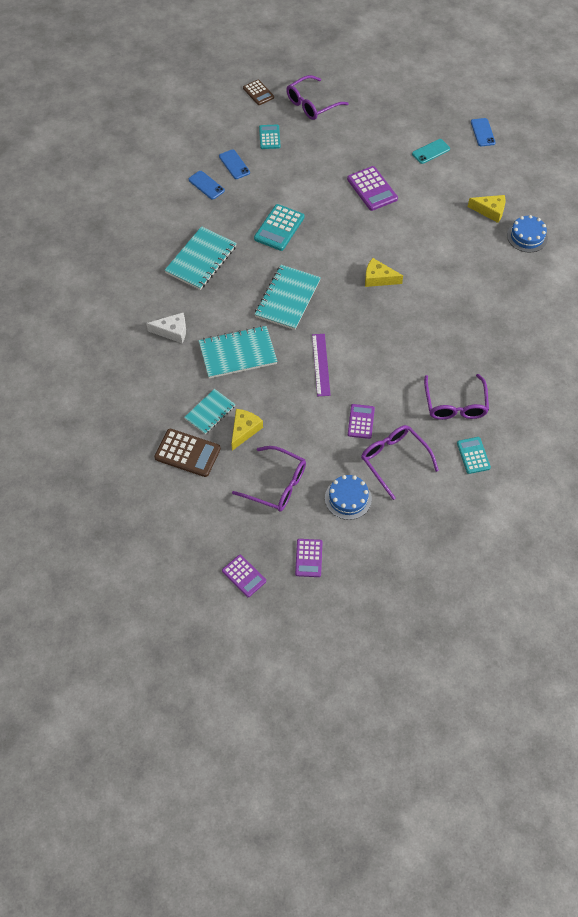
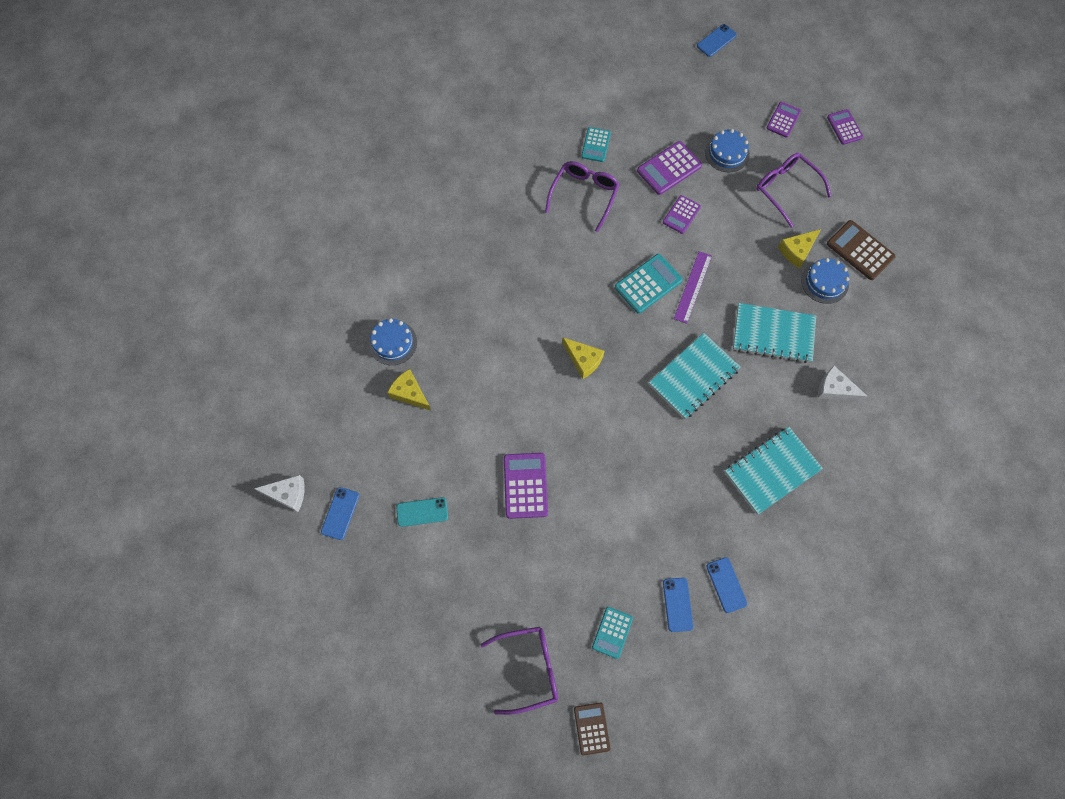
camera: 155 degrees left, 10 degrees up
(210, 412) = (824, 282): turquoise notebook -> blue cake
(279, 228) = (662, 476): turquoise calculator -> turquoise calculator (648, 284)
(394, 460) = (669, 168): purple glasses -> purple calculator
(419, 625) = (716, 40): none -> blue phone
(524, 129) = (288, 494): none -> white cheese

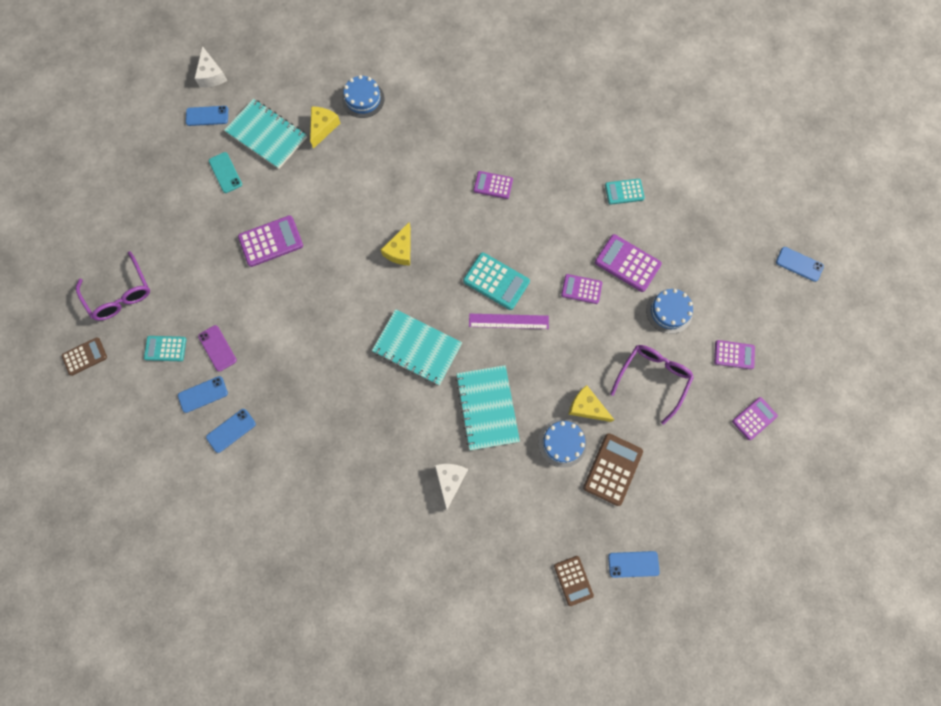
camera: 70 degrees right, 5 degrees up
(544, 252) = (493, 185): none -> purple calculator
(584, 195) = (566, 199): purple glasses -> none
(630, 575) = (217, 348): none -> purple phone
(772, 471) = (348, 442): turquoise notebook -> turquoise notebook (267, 135)
(947, 264) = (633, 564): none -> blue phone
(951, 316) = (573, 580): none -> brown calculator

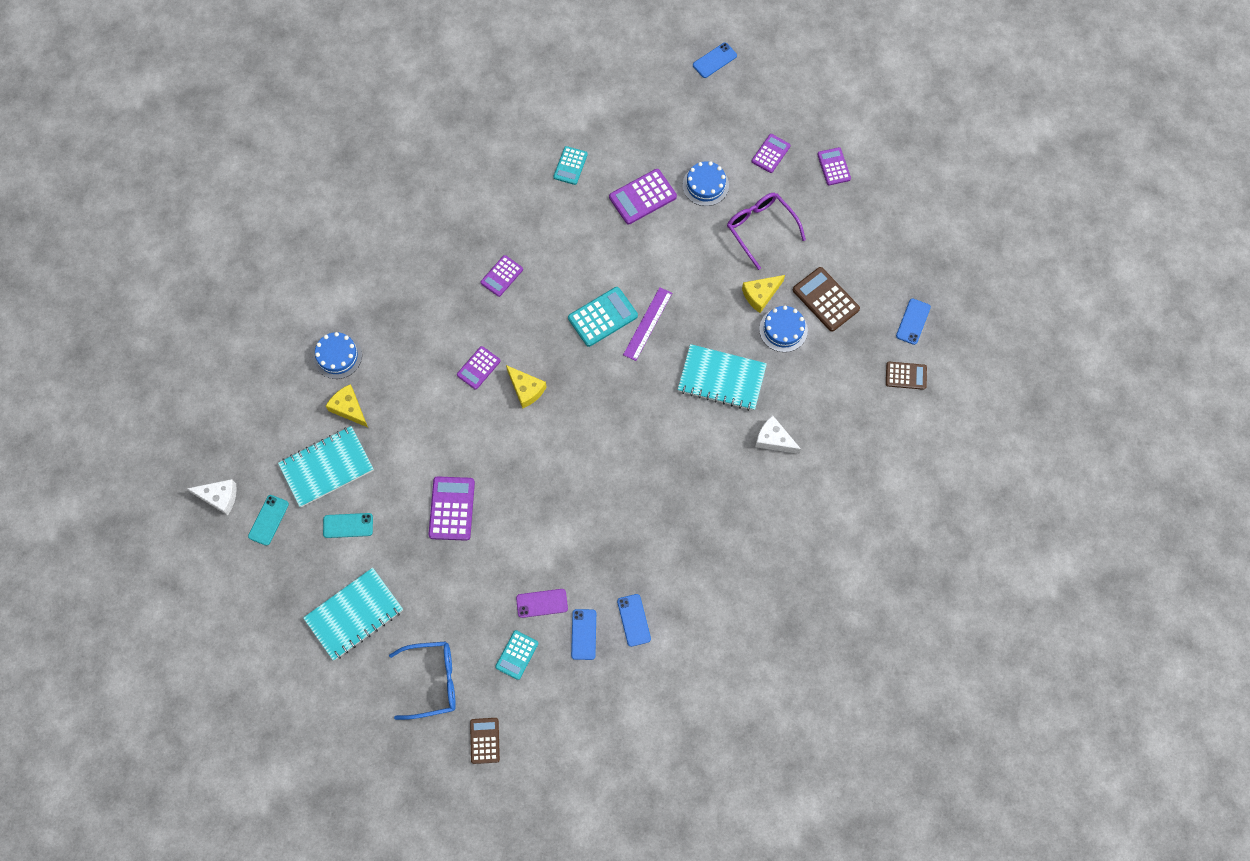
camera: 65 degrees left, 5 degrees down
(120, 294) = (432, 681): purple glasses -> blue glasses
(207, 116) = (268, 520): blue phone -> turquoise phone
(417, 348) = (634, 415): turquoise notebook -> turquoise notebook (354, 614)
(581, 289) = (648, 247): purple calculator -> purple calculator (478, 368)

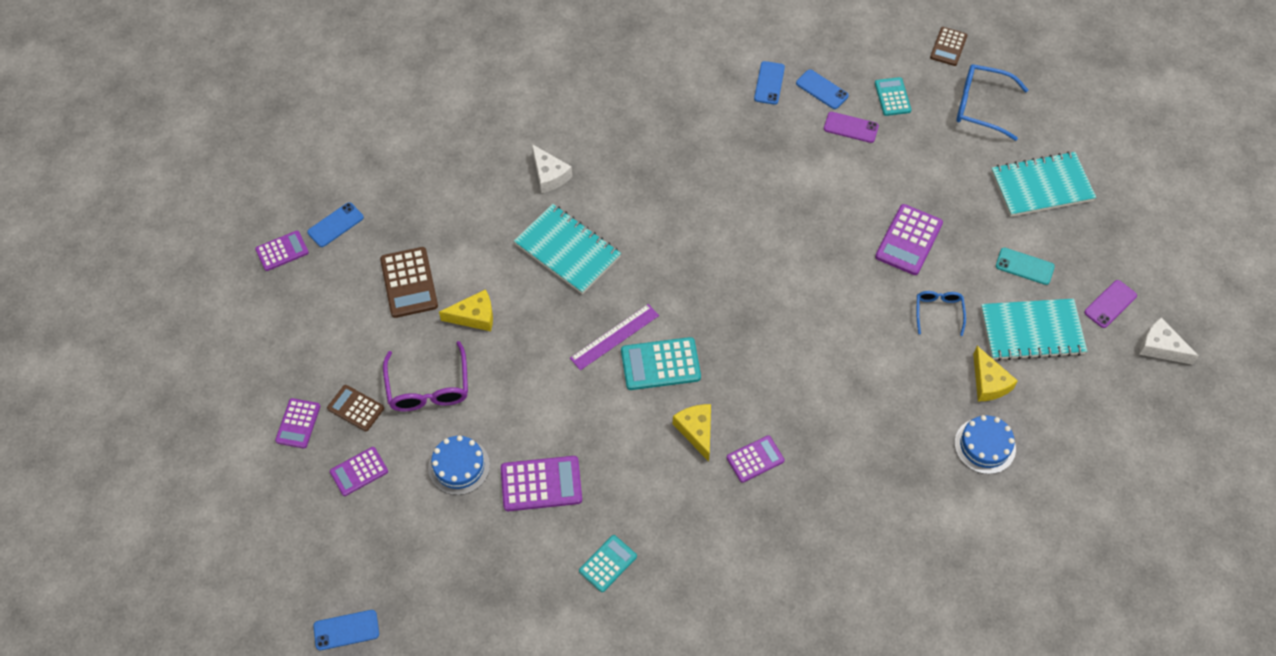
camera: 155 degrees left, 10 degrees down
(268, 520) = (1110, 304): turquoise phone -> purple phone
(406, 452) = (938, 312): none -> blue glasses
(478, 368) = (825, 366): purple calculator -> purple calculator (282, 251)
(517, 655) = (892, 97): turquoise calculator -> turquoise calculator turned 60 degrees counterclockwise
(526, 389) = (781, 323): yellow cheese -> yellow cheese (696, 431)
(583, 634) = (822, 89): blue phone -> blue phone turned 75 degrees counterclockwise
(783, 329) = (473, 271): blue cake -> none
(906, 375) = (380, 179): brown calculator -> brown calculator (355, 408)

